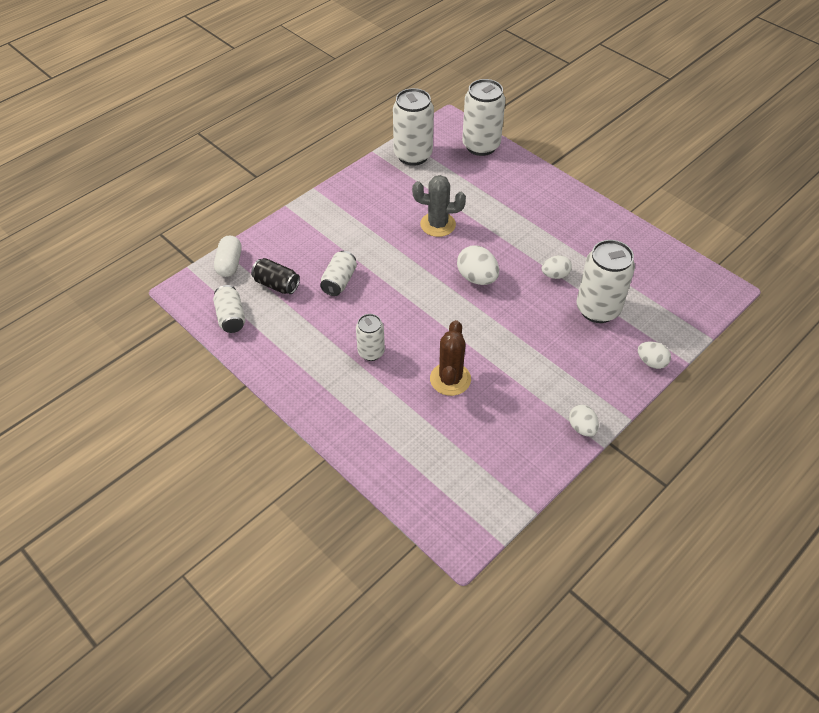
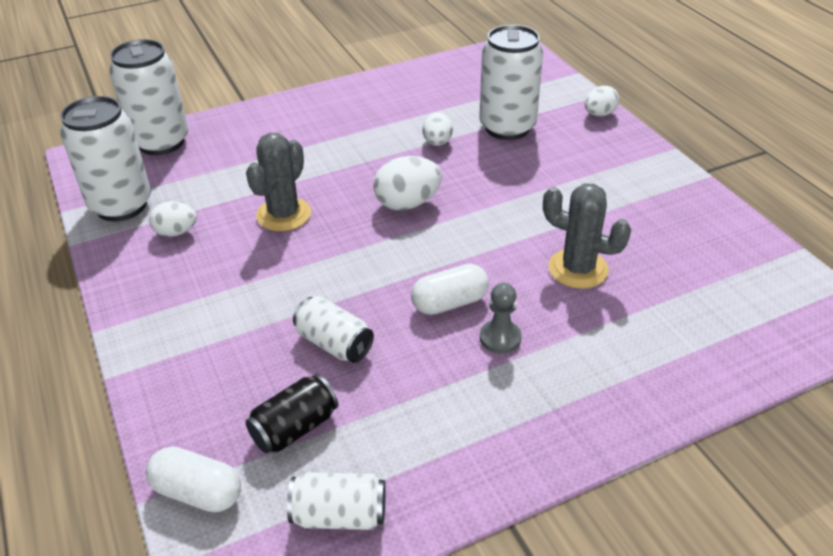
camera: 70 degrees left, 10 degrees down
(371, 352) = (500, 338): white can -> grey pawn
(391, 322) = (450, 303): none -> white capsule
(450, 379) = (578, 269): brown cactus -> grey cactus
(582, 428) = (682, 183): white egg -> white egg (176, 232)

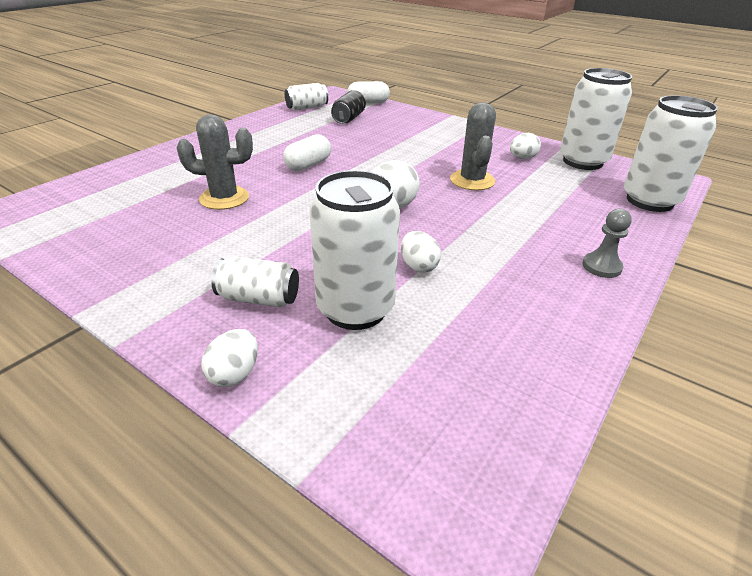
camera: 150 degrees right, 5 degrees down
(334, 343) = (360, 140): white can -> white can (259, 298)
(500, 338) = (266, 158): grey pawn -> grey pawn (601, 267)

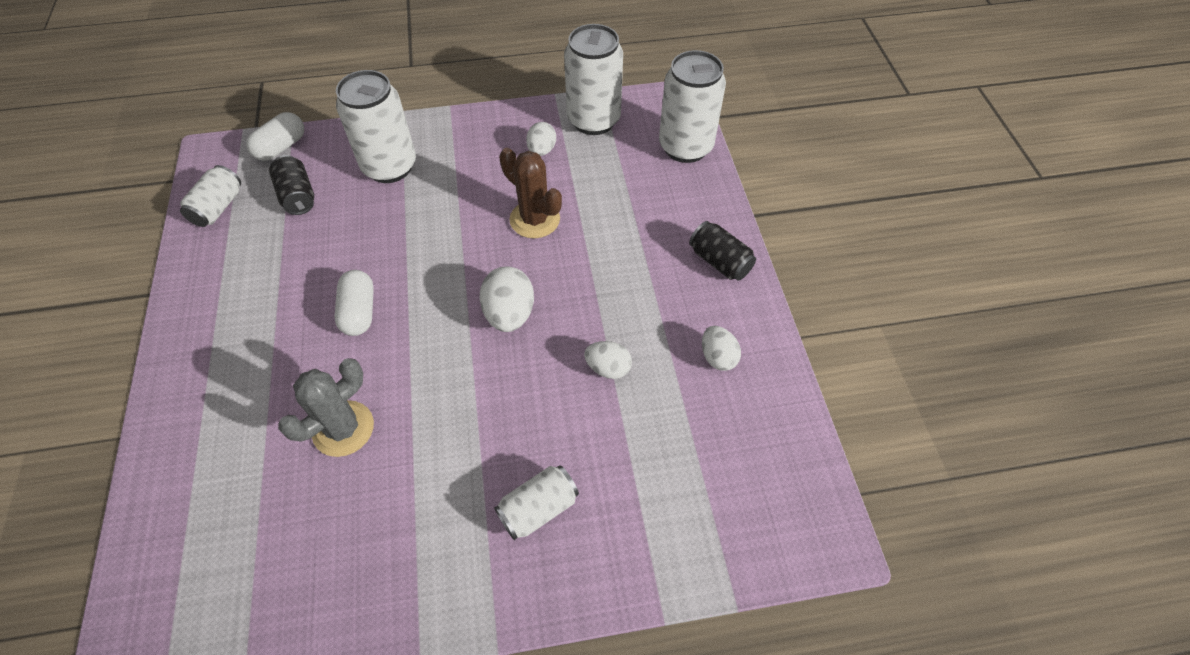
camera: 45 degrees left, 20 degrees up
(234, 374) = (611, 583): white egg -> white egg (717, 357)
(355, 309) = (615, 452): white can -> white can (389, 167)
(472, 180) = (534, 219): grey cactus -> brown cactus
(601, 267) = (719, 261): grey pawn -> black can

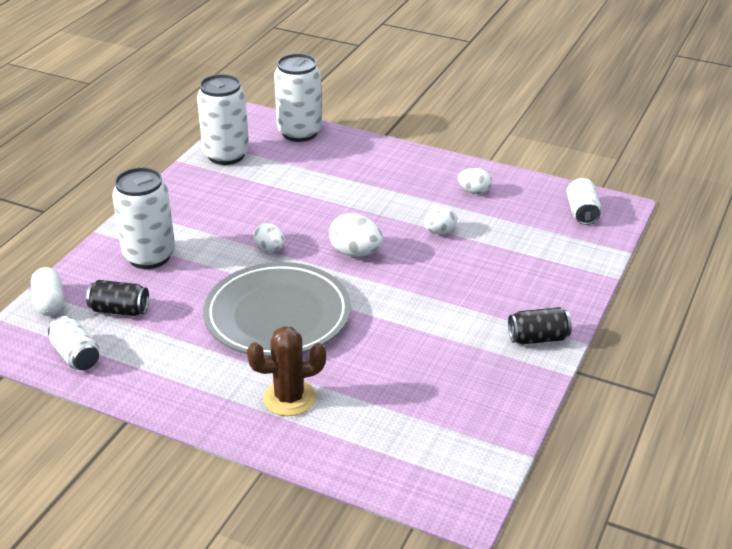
camera: 55 degrees left, 20 degrees down
(343, 429) = (372, 354): grey cactus -> none
(359, 312) = (277, 316): white capsule -> grey plate
(534, 219) = (286, 213): brown cactus -> brown cactus (289, 398)
(538, 508) = (511, 294): white can -> white can (582, 212)
(541, 150) = (225, 186): white egg -> white egg (270, 249)
(719, 261) = (407, 161): black can -> black can (538, 338)

